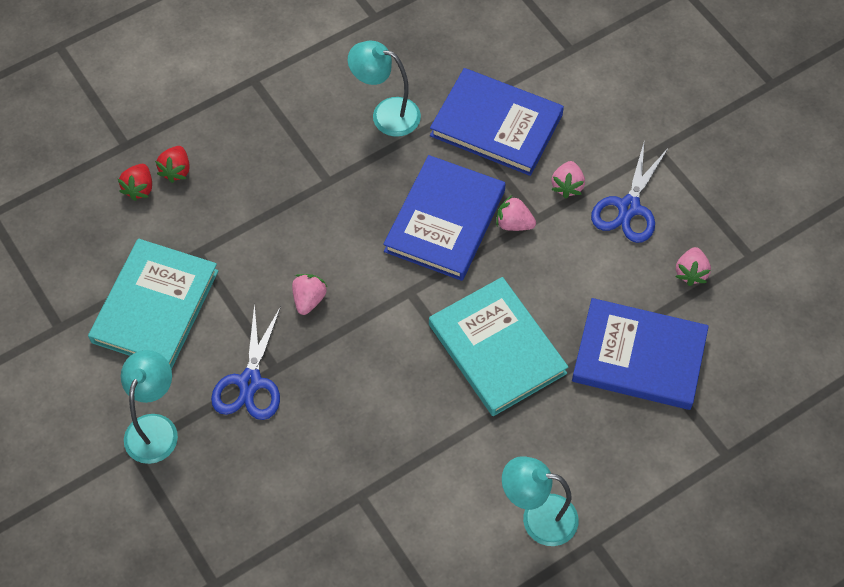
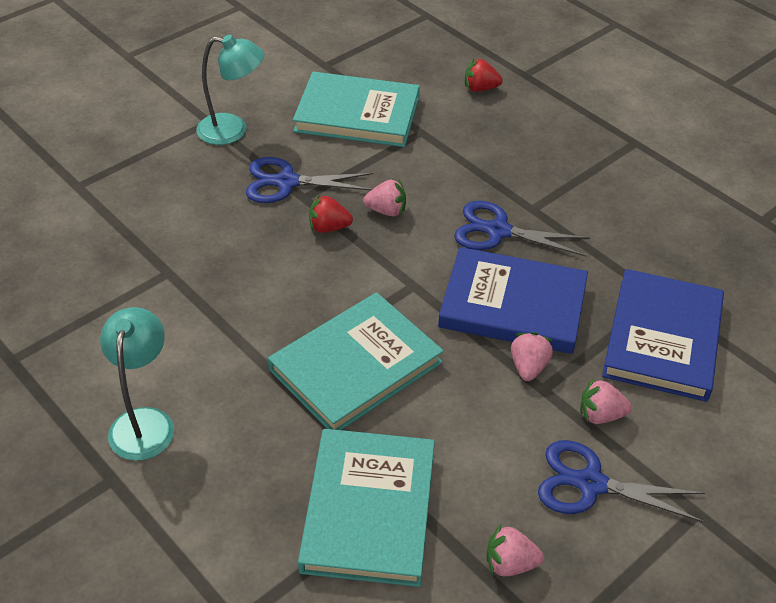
camera: 80 degrees right, 15 degrees down
(176, 170) = (508, 107): red strawberry -> red strawberry (328, 228)
(353, 214) = (498, 231): none -> blue scissors
(386, 114) = (636, 243): turquoise lamp -> none
(639, 357) = (369, 510): blue book -> turquoise book

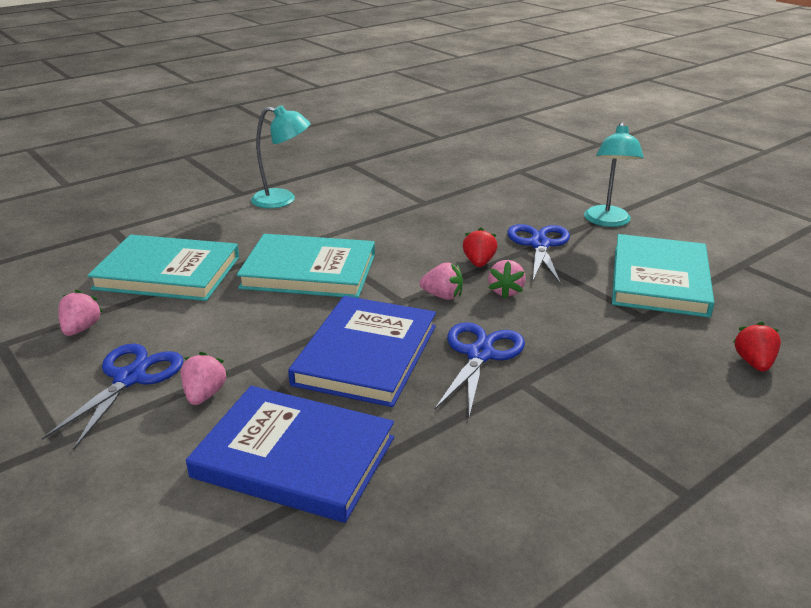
camera: 95 degrees right, 15 degrees down
(355, 366) = (309, 271): turquoise book -> turquoise book turned 45 degrees counterclockwise
(528, 367) = (281, 357): pink strawberry -> pink strawberry (442, 296)

